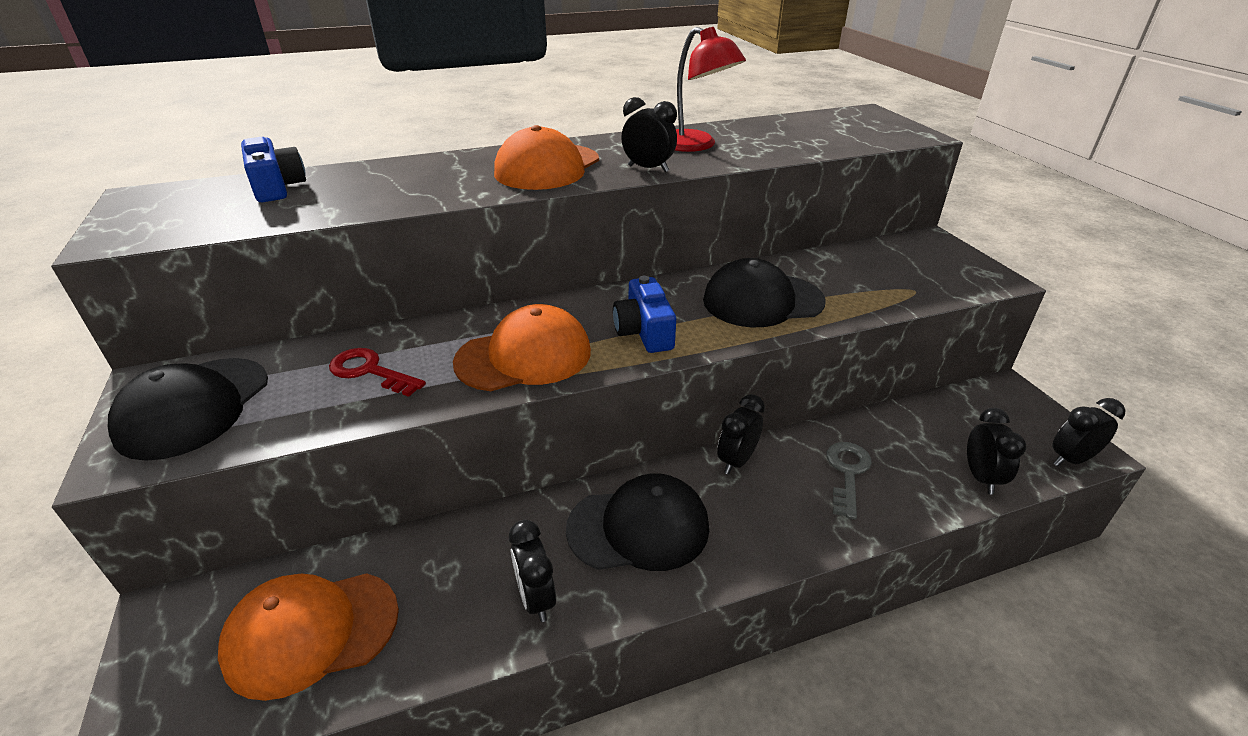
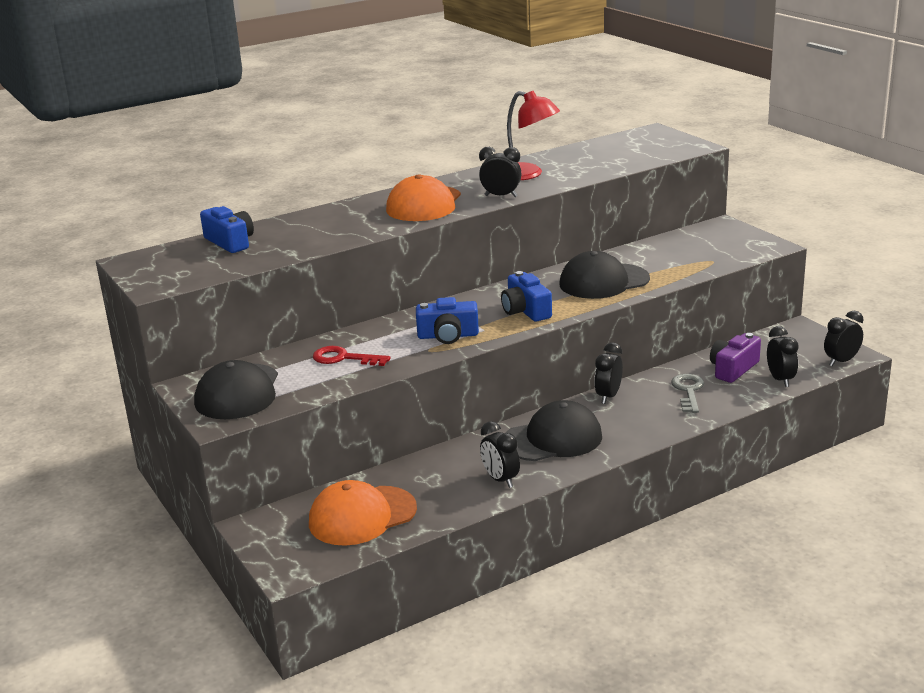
camera: 10 degrees left, 10 degrees down
(524, 356) = (448, 336): orange cap -> blue camera
(914, 444) = (733, 369): none -> purple camera

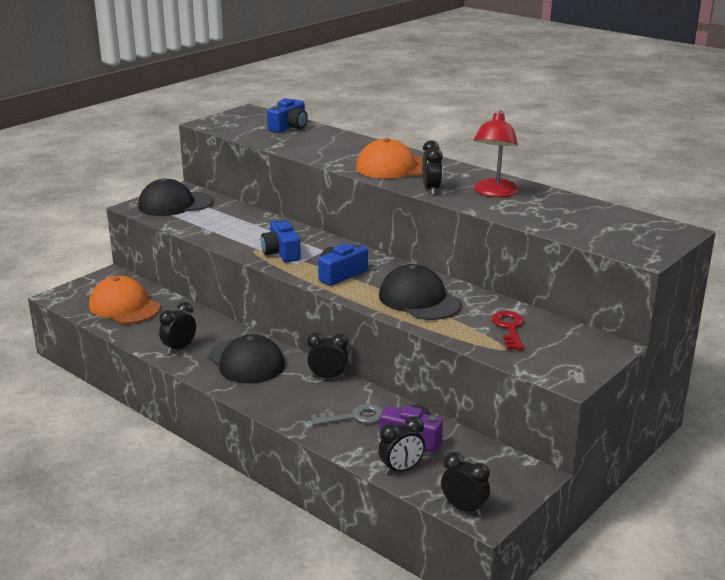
camera: 70 degrees right, 0 degrees up
(344, 358) = (232, 225): red key -> red key (509, 328)

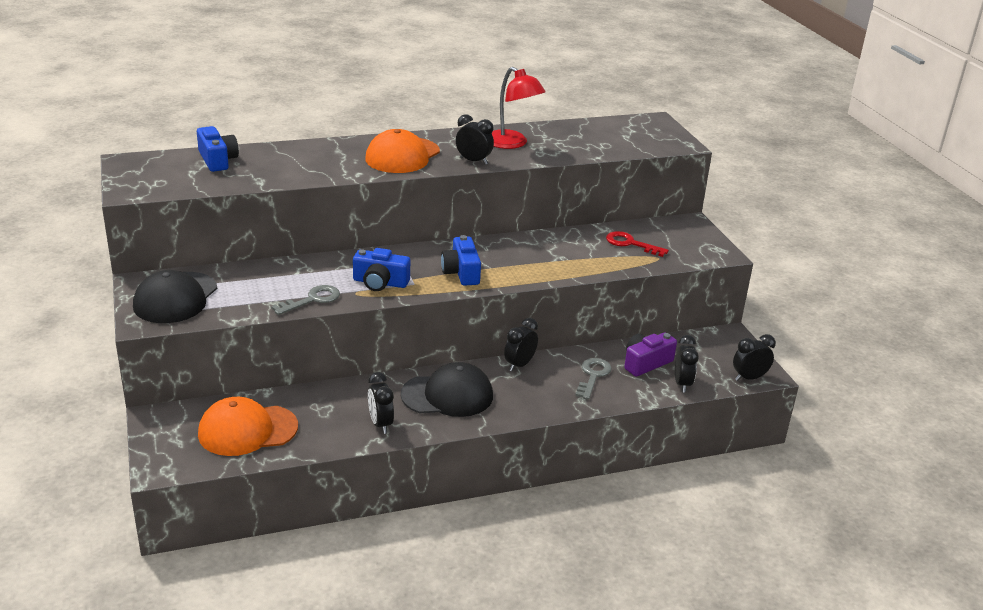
camera: 60 degrees left, 5 degrees up
(226, 240) = (312, 300): none -> grey key
(419, 300) = (547, 258): black cap -> none

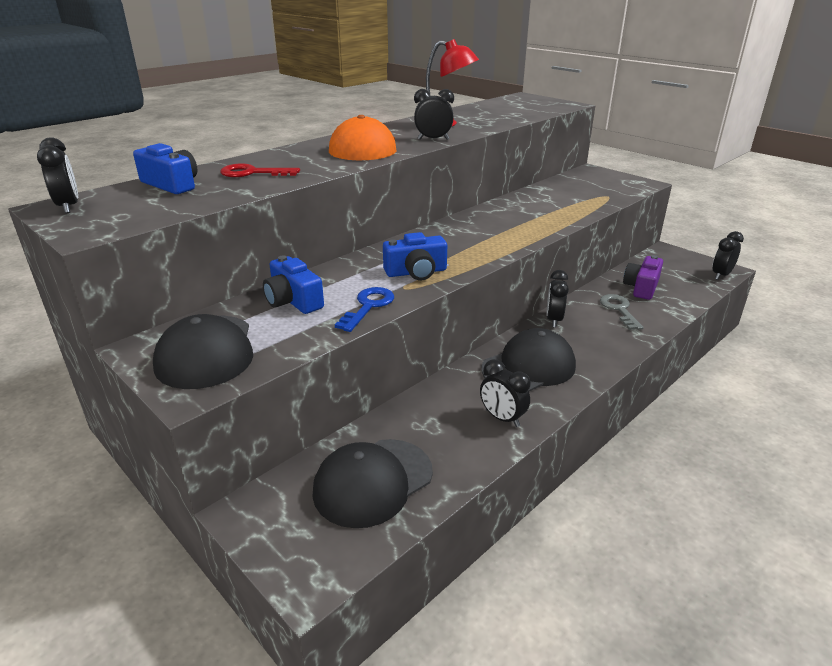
camera: 25 degrees left, 0 degrees up
(247, 430) = (373, 482): orange cap -> black cap
(312, 300) = (368, 306): grey key -> blue key
(461, 272) = (477, 244): blue camera -> blue camera (293, 300)
(630, 244) = (574, 192): red key -> red key (252, 173)
(682, 384) = (686, 294): black clock -> black clock (68, 207)

